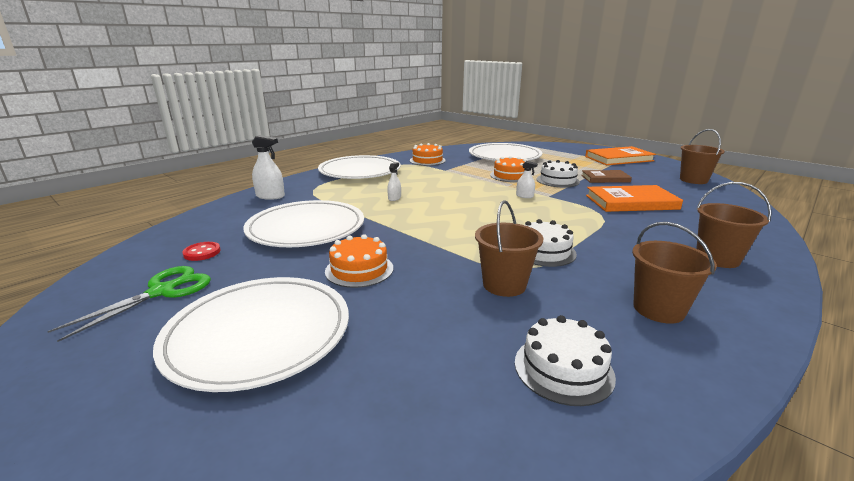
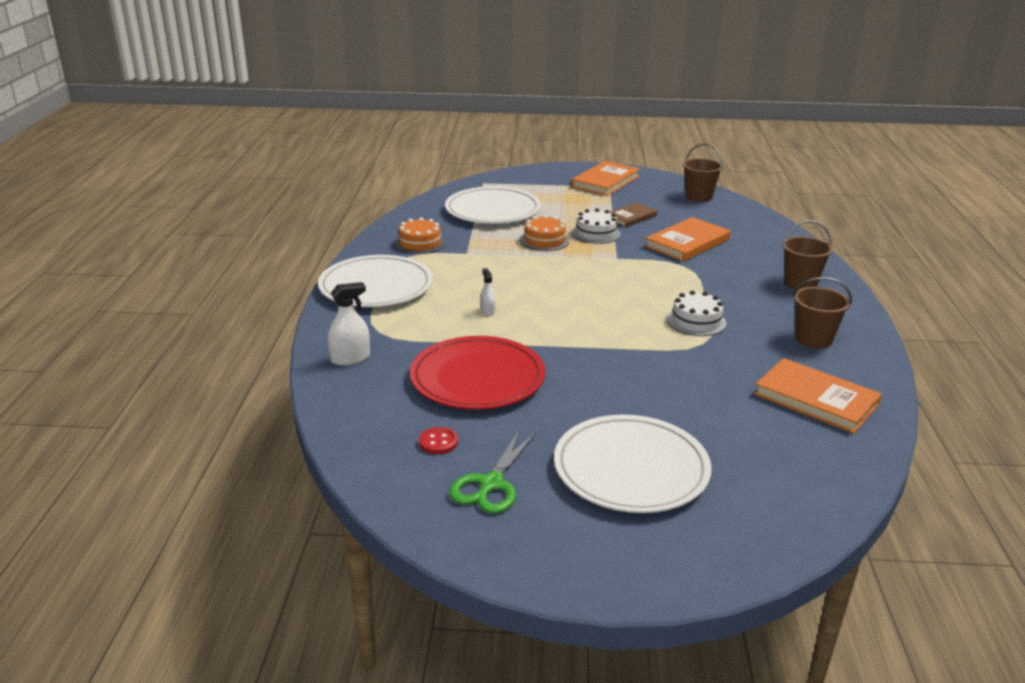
camera: 40 degrees left, 5 degrees up
(162, 291) = (491, 484): green scissors -> green scissors turned 150 degrees counterclockwise
(306, 228) = (477, 378): white plate -> red plate
(359, 269) = (600, 394): orange cake -> none
(504, 285) = (713, 361): brown bucket -> none
(524, 196) = (598, 265): white spray bottle -> none
(563, 369) = (816, 399): white cake -> orange book

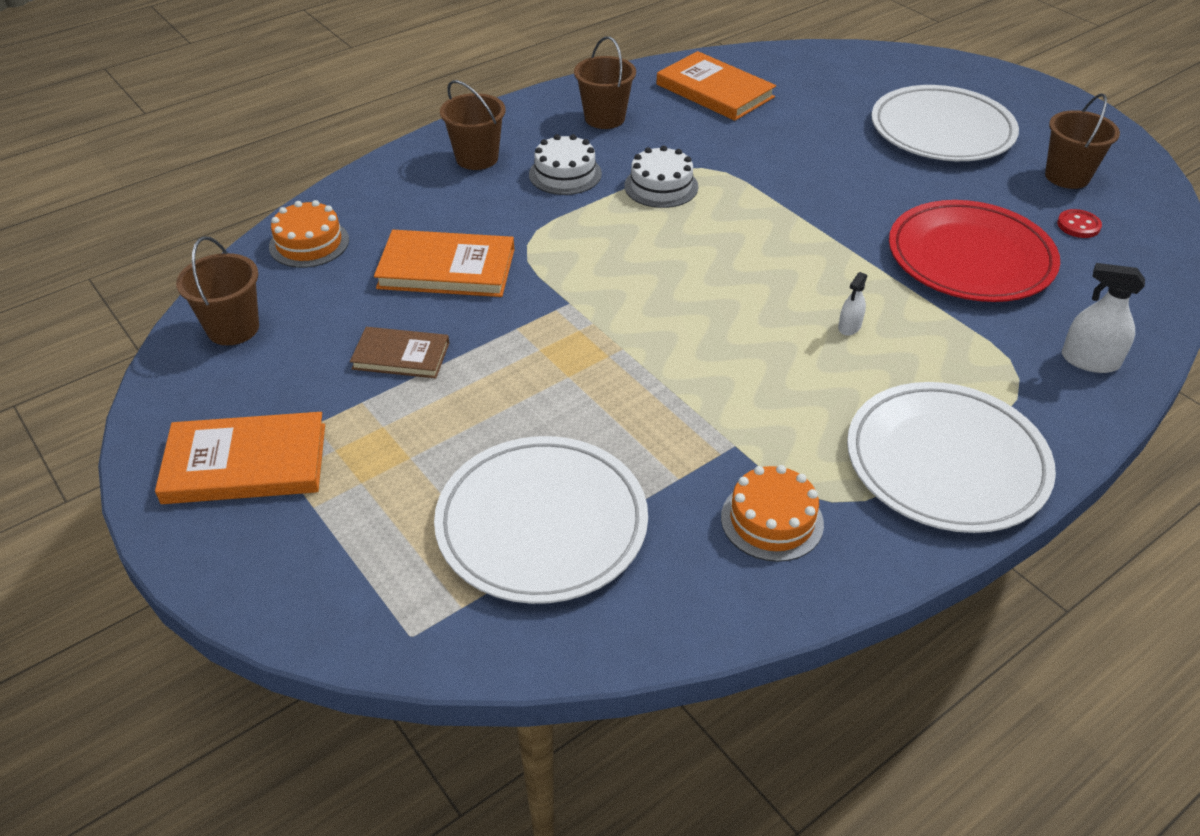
camera: 130 degrees left, 15 degrees up
(491, 484) = (1067, 176): green scissors -> brown bucket
(544, 240) = (593, 394): orange cake -> orange cake (309, 243)
(596, 233) = (506, 359): white cake -> white cake (565, 174)
(816, 399) = (714, 91): orange book -> orange book turned 45 degrees counterclockwise

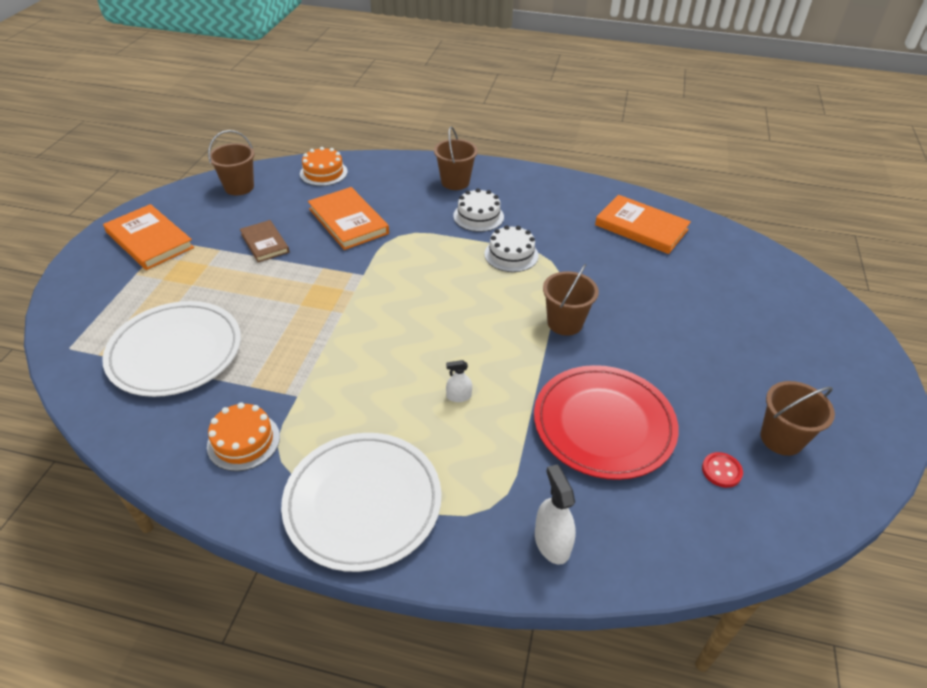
camera: 50 degrees right, 0 degrees up
(604, 118) = (552, 203): brown bucket -> brown bucket (565, 323)
(714, 91) = (641, 227): orange book -> orange book turned 60 degrees counterclockwise
(942, 130) = (745, 345): white plate -> none

